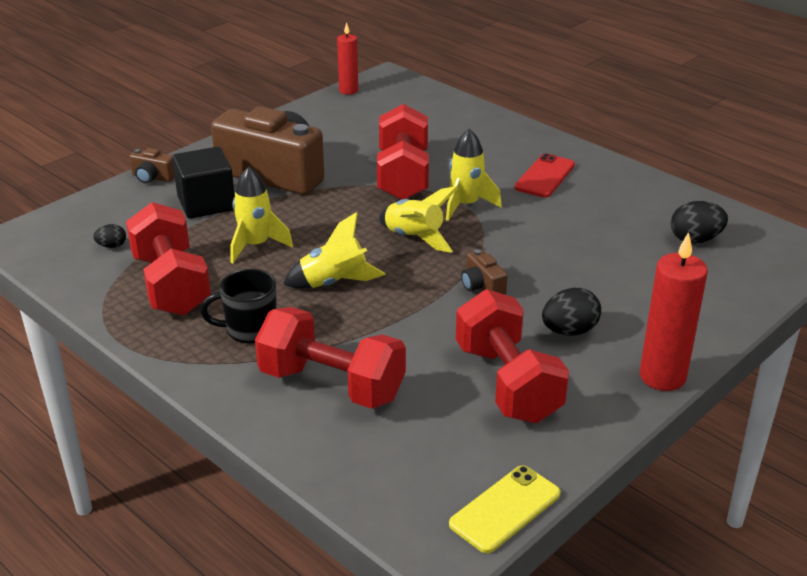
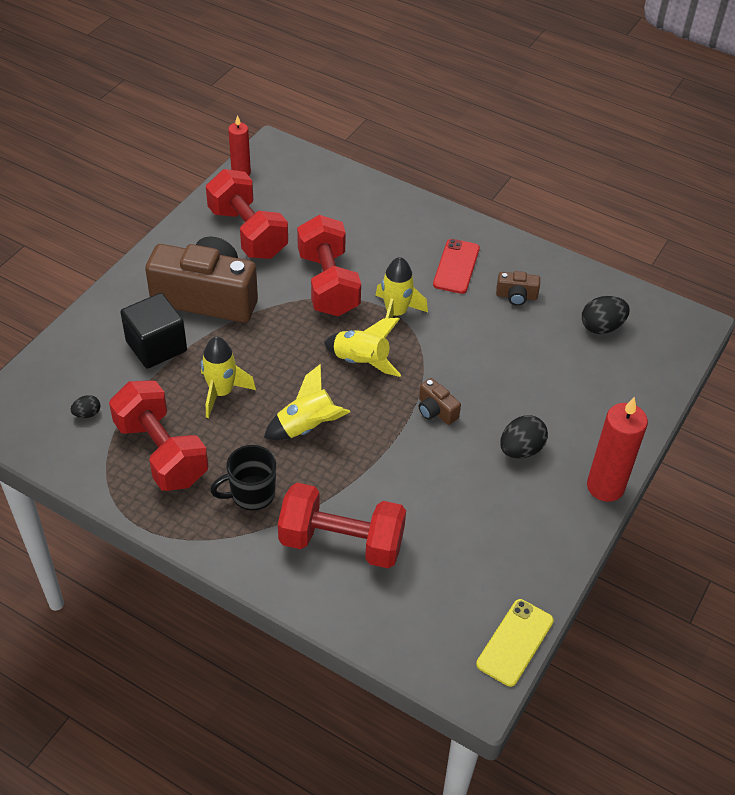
camera: 15 degrees left, 15 degrees up
(153, 177) = (91, 319): brown camera -> brown camera (516, 296)
(507, 383) = (485, 515): red dumbbell -> red dumbbell (248, 233)

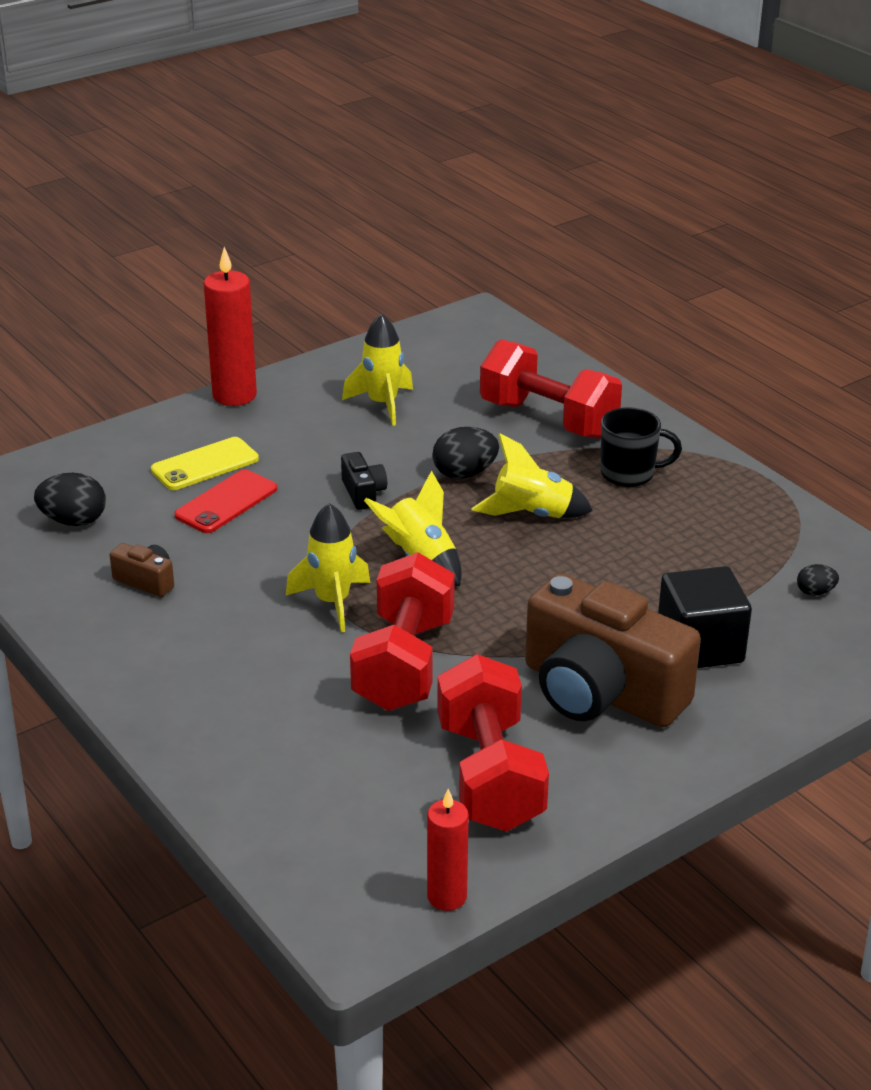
camera: 155 degrees left, 15 degrees down
(161, 452) = (725, 532): red dumbbell -> none
(221, 392) = (626, 572): yellow rocket -> yellow rocket (382, 404)
(436, 411) = (363, 493): brown camera -> black camera
(456, 266) = (194, 638): red phone -> red phone (226, 502)
(515, 642) = (425, 329): yellow phone -> yellow phone (205, 464)
(521, 449) = (295, 440): black egg -> black egg (464, 473)

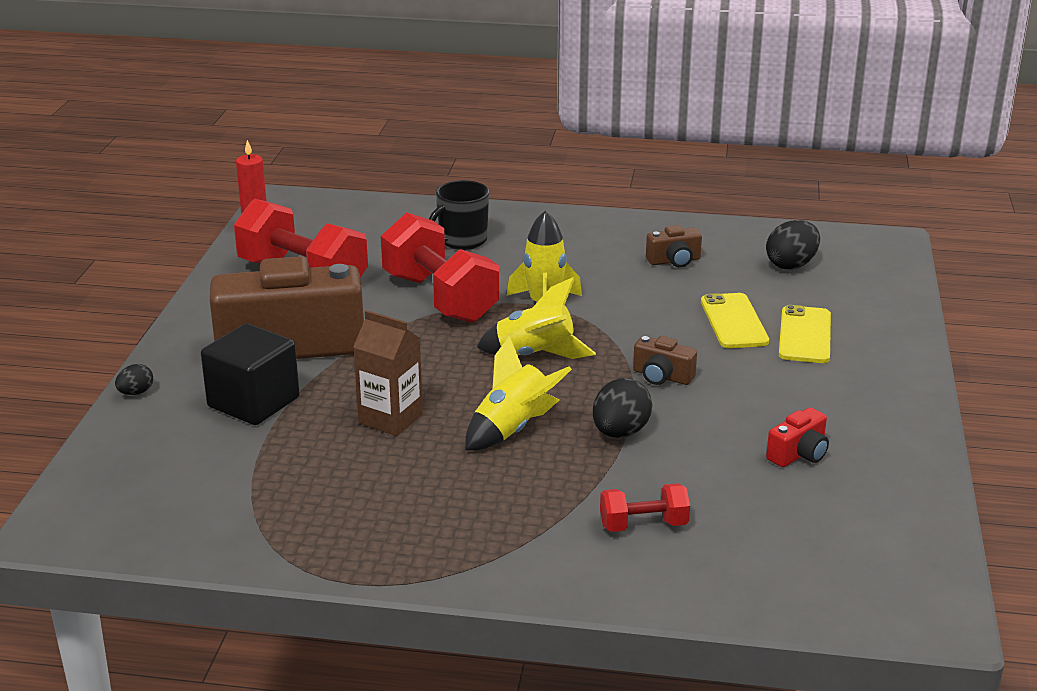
camera: 135 degrees right, 5 degrees down
(226, 502) = (734, 321): red phone -> yellow phone
(234, 395) = (914, 393): red candle -> none
(363, 493) = (662, 376): black camera -> brown camera
(382, 404) = (799, 454): yellow rocket -> red camera
(548, 419) = (643, 525): red dumbbell -> red dumbbell, size x0.49
(608, 570) = (390, 419): none -> brown carton
(629, 474) = (488, 510): black mug -> black mug (461, 241)
(815, 592) = (200, 489): black egg -> black egg (136, 393)

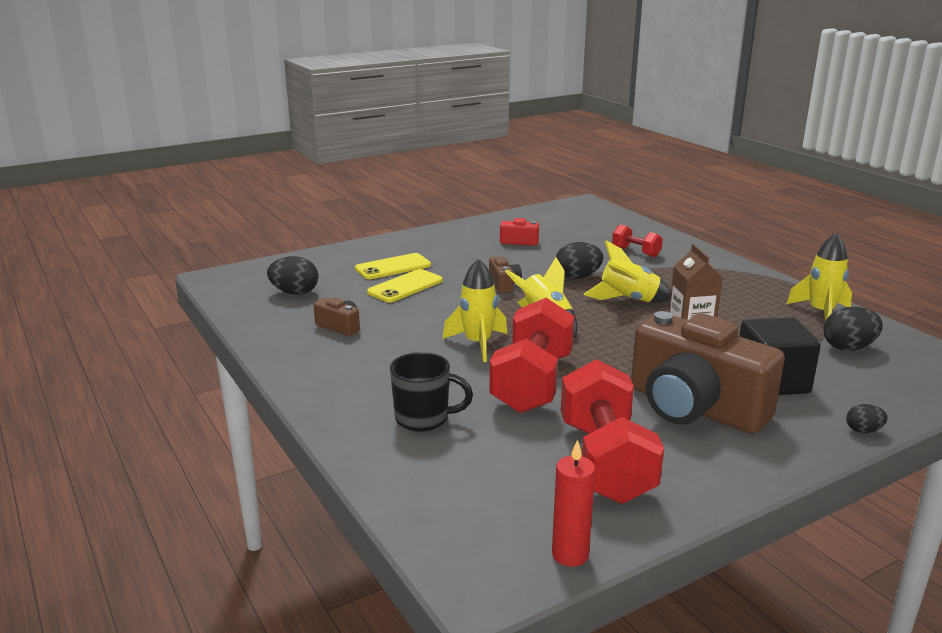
camera: 130 degrees left, 5 degrees down
(213, 490) = (848, 348): none -> black egg
(287, 536) = (821, 313): none -> yellow rocket

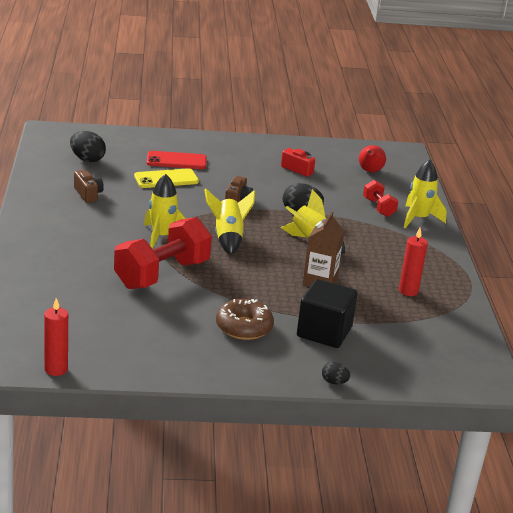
camera: 25 degrees right, 5 degrees up
(393, 267) = (176, 161): yellow phone -> red phone
(423, 419) = (68, 271): black mug -> none
(582, 225) = (369, 171): none -> red pear
(605, 462) = (141, 334): red dumbbell -> none
(694, 408) = (244, 327): brown camera -> brown donut
(774, 314) = (408, 291): none -> red candle
(821, 313) = (447, 303): yellow rocket -> yellow rocket (418, 219)
(848, 348) = (422, 333): black egg -> none

